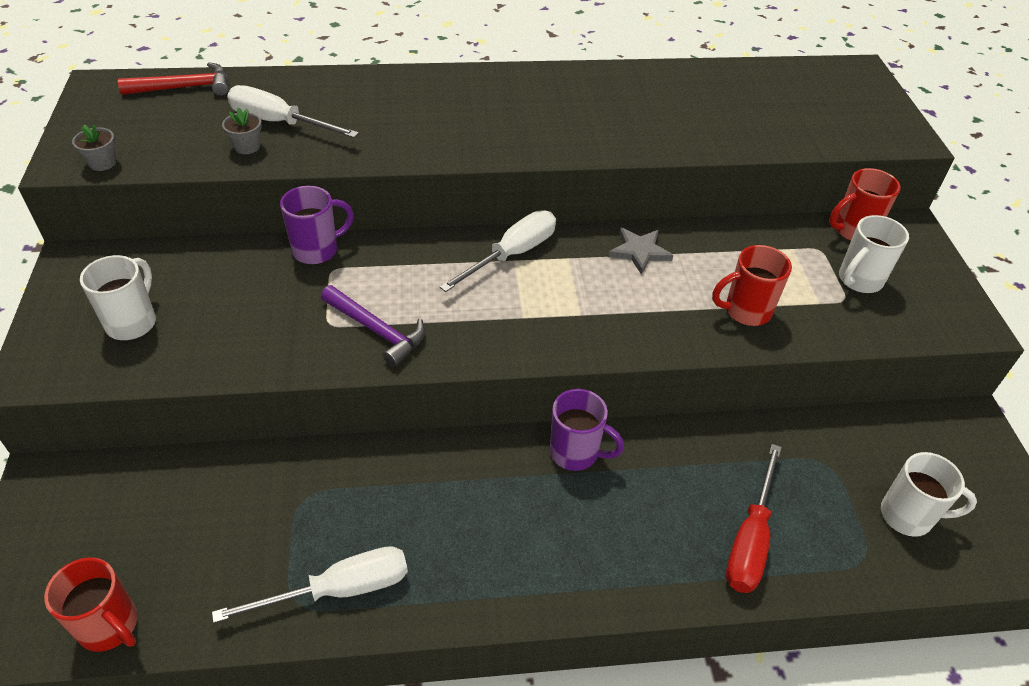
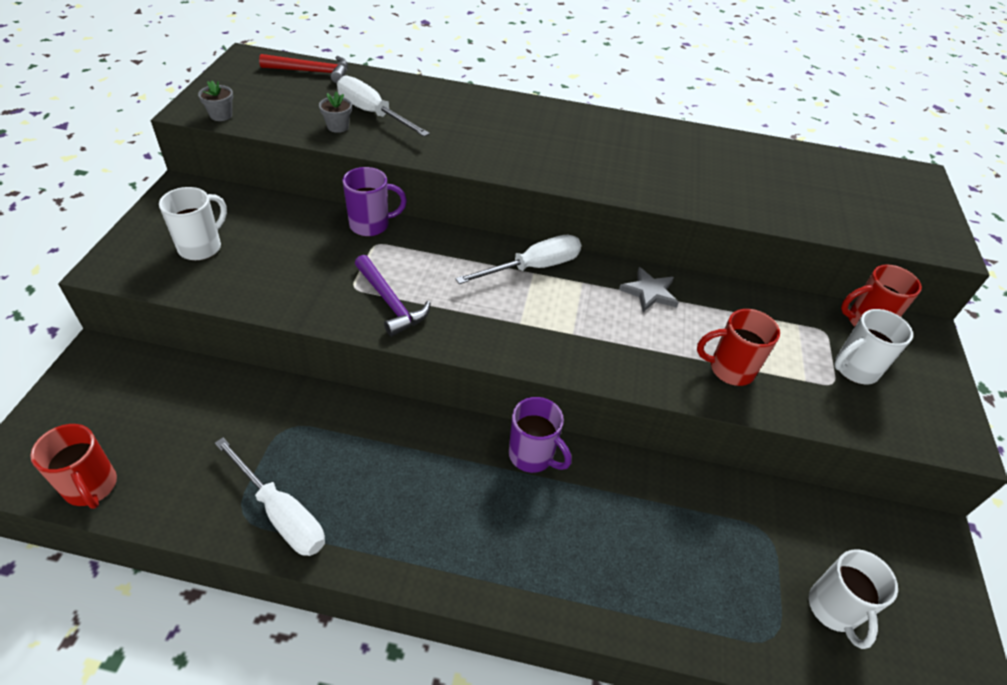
camera: 15 degrees right, 0 degrees up
(339, 589) = (281, 514): white screwdriver -> white screwdriver turned 45 degrees clockwise
(750, 539) = (664, 583): red screwdriver -> none
(908, 516) = (833, 609): white mug -> white mug turned 60 degrees clockwise

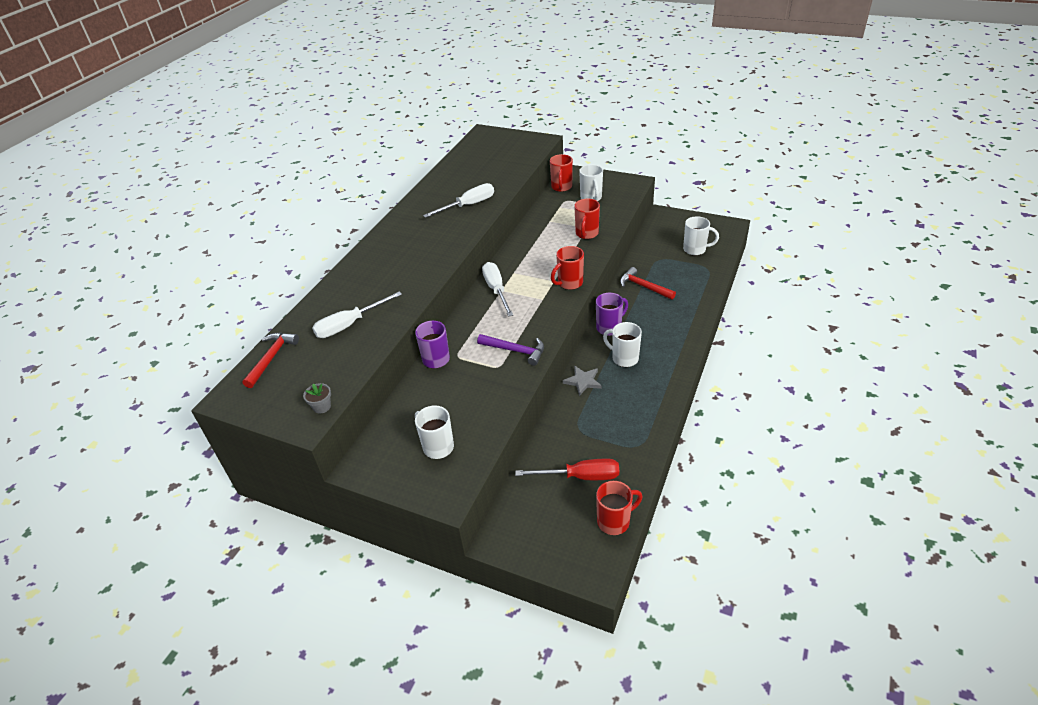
camera: 70 degrees left, 5 degrees down
(188, 437) = (580, 476): none -> red screwdriver
(281, 514) = (639, 428): white screwdriver -> white screwdriver (468, 205)
(338, 126) = (362, 342): grey flower pot -> none
(390, 302) = (515, 351): purple hammer -> purple hammer turned 45 degrees clockwise
(454, 483) = (624, 358): none -> white mug
(572, 355) = (569, 283): none -> red mug
(649, 292) = (526, 250): grey star -> grey star (583, 381)
(666, 507) = (644, 287): none -> red hammer

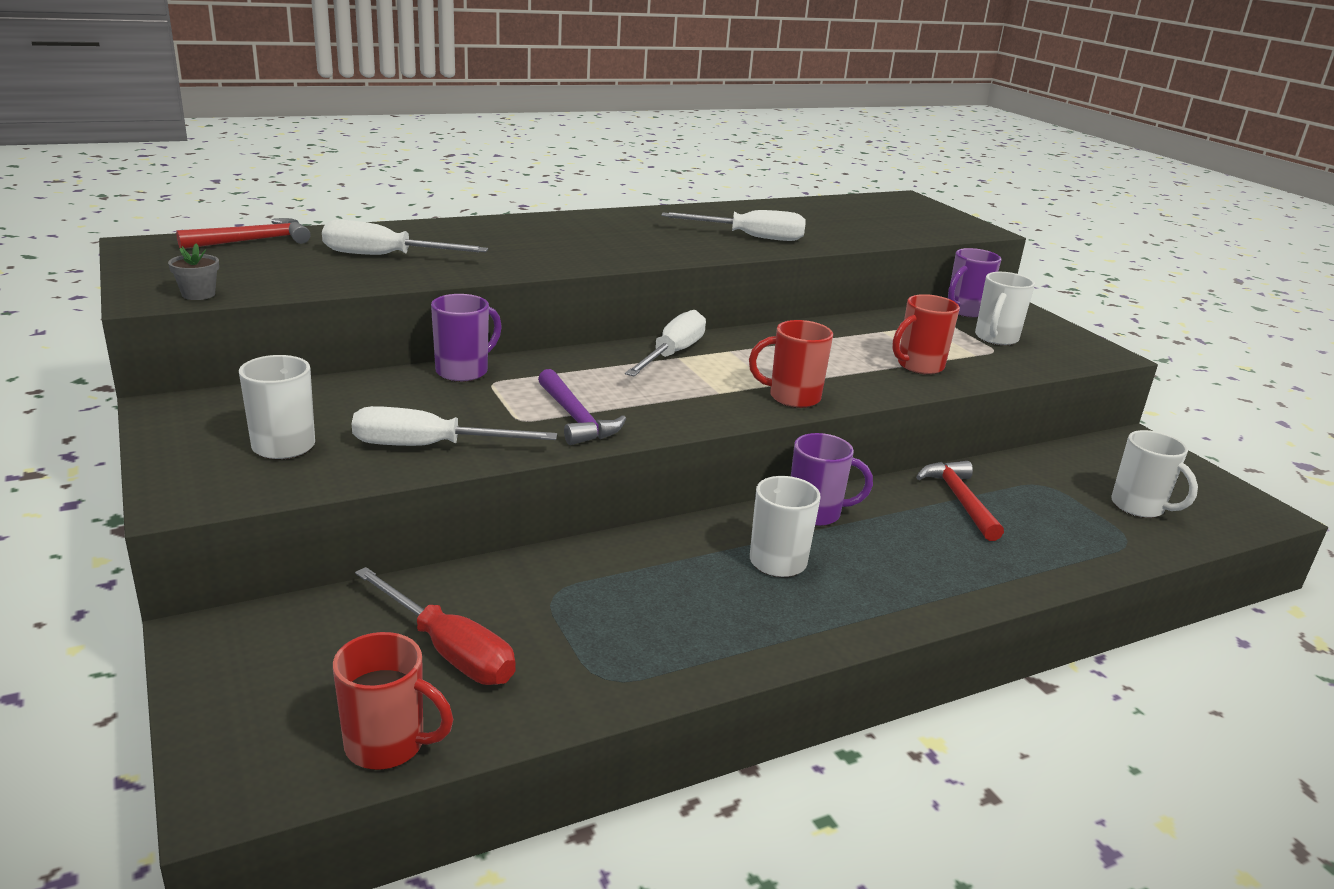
camera: 35 degrees right, 15 degrees down
(489, 405) = (429, 446): none -> white screwdriver
(561, 187) = (965, 311): red mug -> purple mug
(583, 381) = (661, 546): grey star -> none

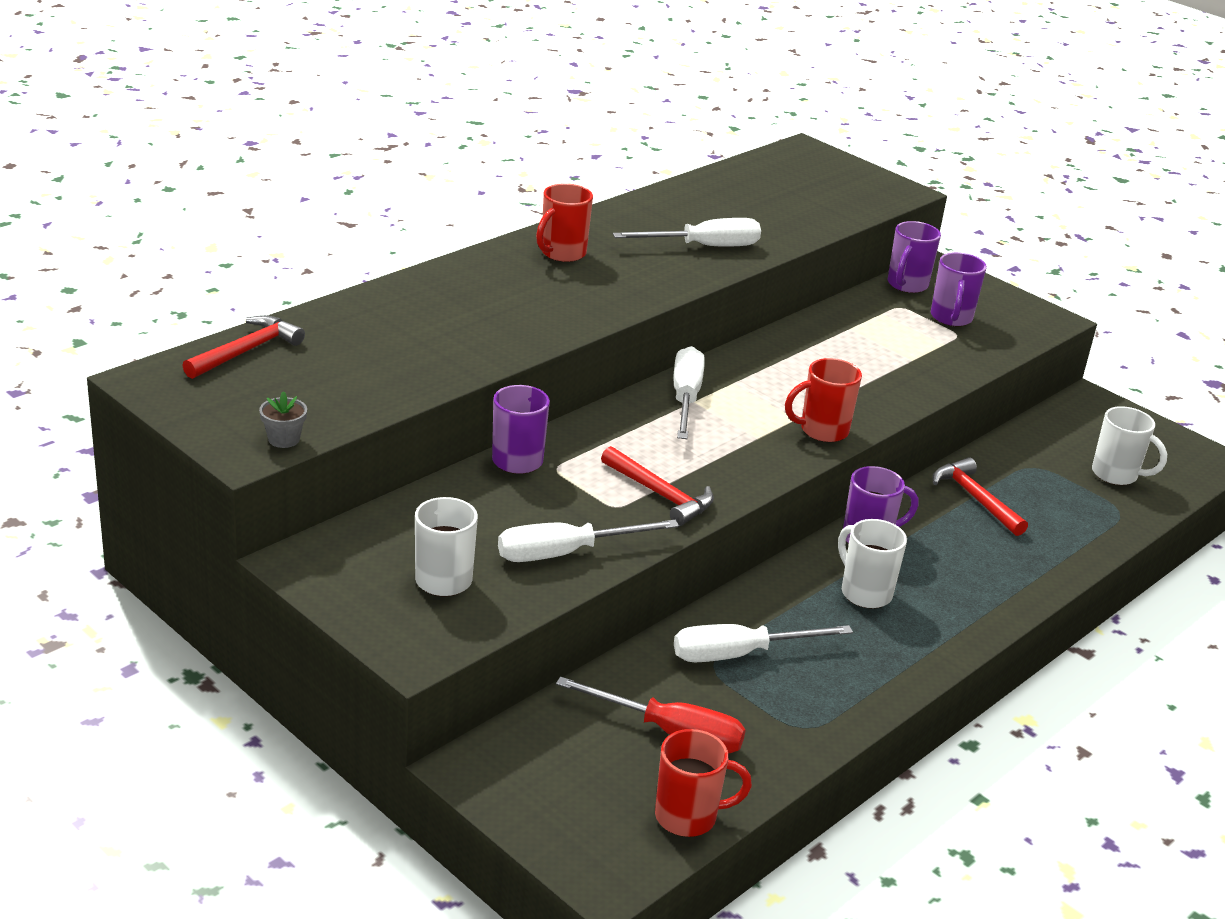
camera: 20 degrees left, 5 degrees up
(385, 256) = (395, 348): white screwdriver -> white screwdriver (739, 654)
(575, 418) = (660, 494): purple hammer -> red hammer
(919, 366) = (904, 369): red mug -> red mug (562, 253)
(996, 338) = (951, 318): white mug -> purple mug

